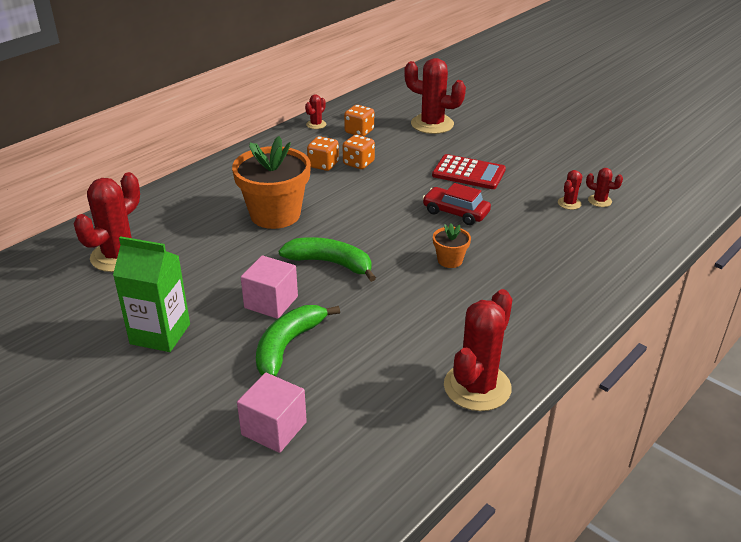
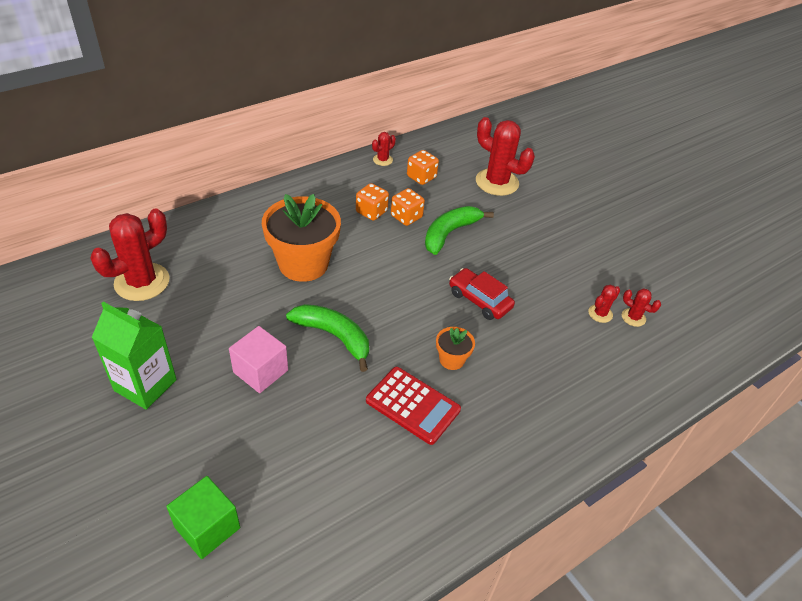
camera: 10 degrees right, 10 degrees up
(274, 428) = (207, 527): pink cube -> green cube
(288, 345) = (257, 429): green banana -> green banana (449, 233)
(468, 173) = (511, 252): red calculator -> red calculator (413, 405)
(477, 387) = (420, 528): red cactus -> none

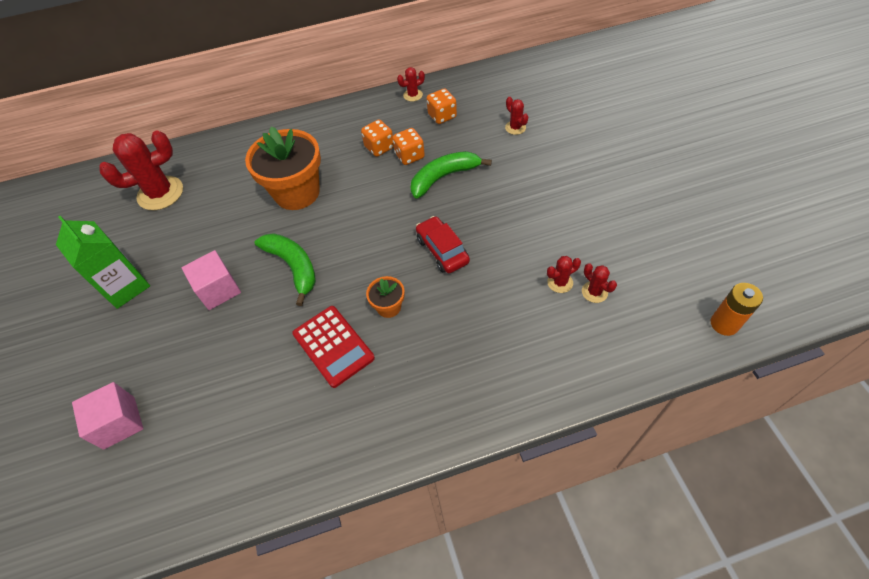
camera: 25 degrees right, 10 degrees up
(207, 527) = (119, 423): green cube -> pink cube
(497, 182) = (515, 128): red cactus -> red cactus, size x0.47
(748, 327) = (724, 324): none -> orange battery

